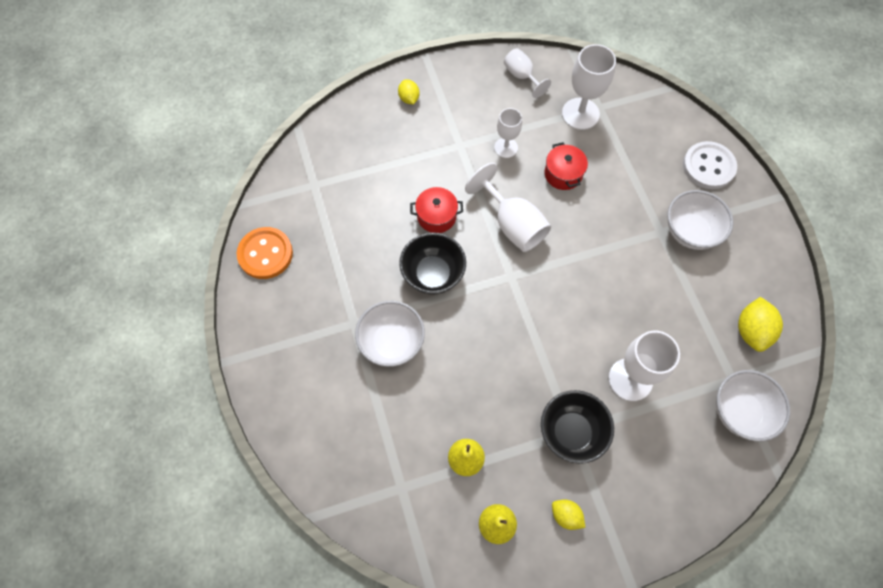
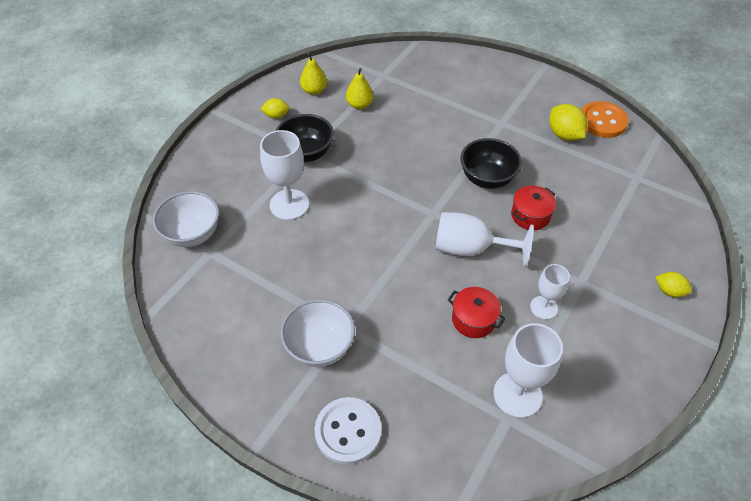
camera: 140 degrees right, 15 degrees down
(392, 342) = (466, 128): white bowl -> none
(522, 76) = (611, 393): white goblet -> none
(751, 331) = (213, 297): yellow lemon -> yellow lemon (564, 135)

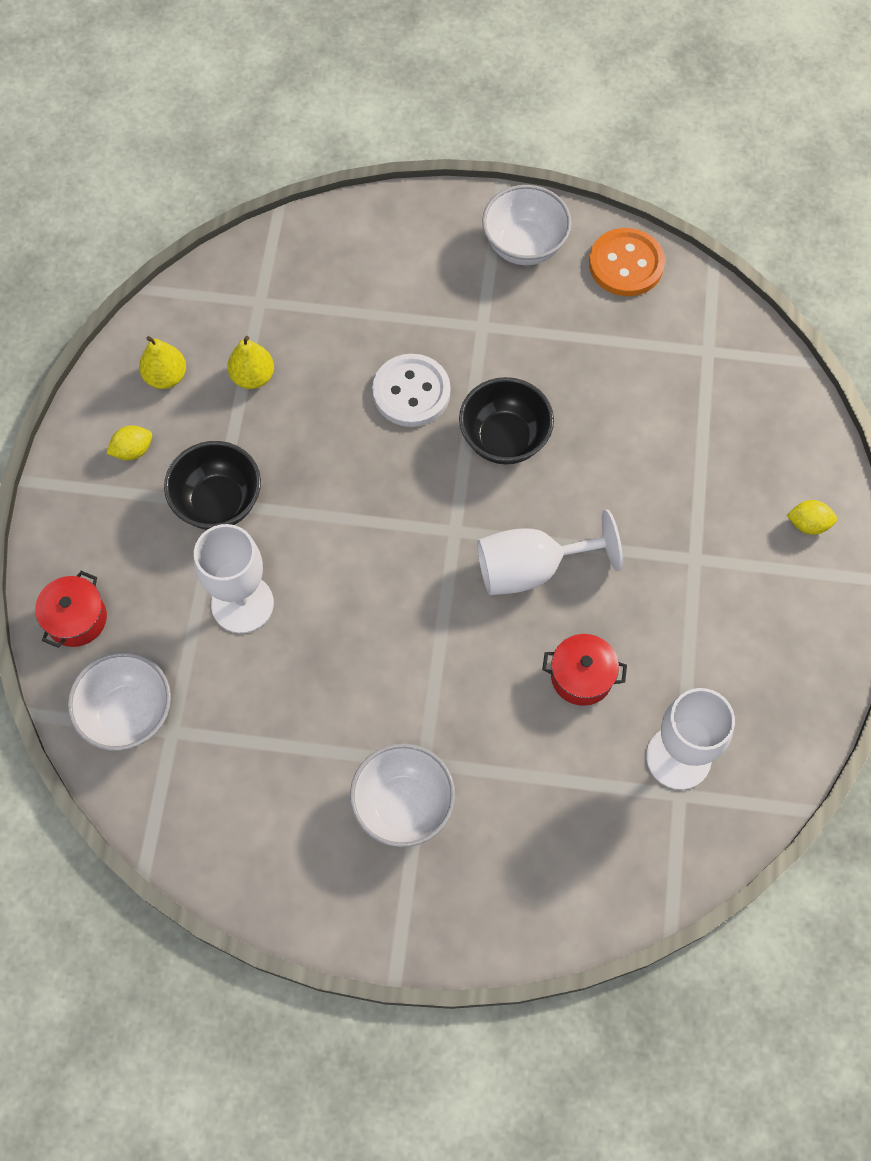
camera: 25 degrees left, 15 degrees up
(348, 431) = (497, 901): white button -> white button (411, 392)
(530, 216) = (589, 478): red pot -> red pot (76, 618)
(543, 307) = (662, 618): white goblet -> none
(545, 95) = (524, 245): none -> white bowl
(564, 135) = (581, 313): yellow lemon -> none

